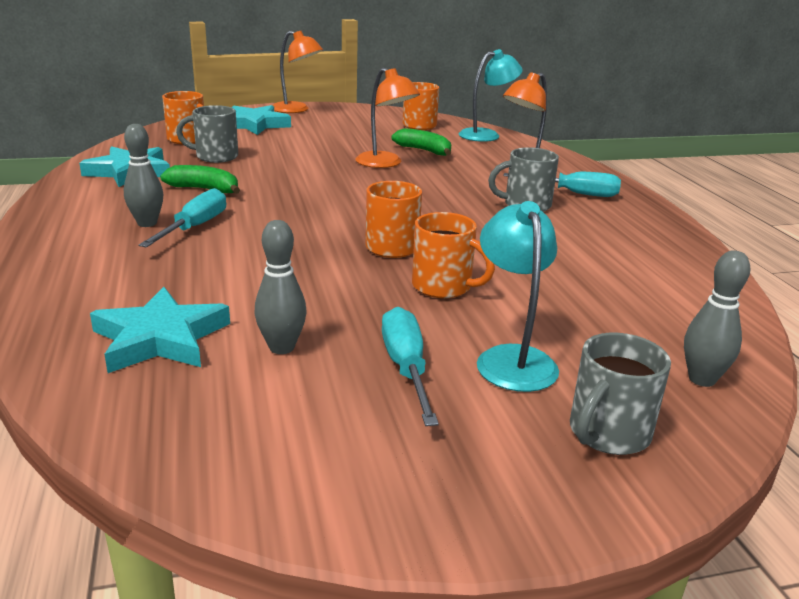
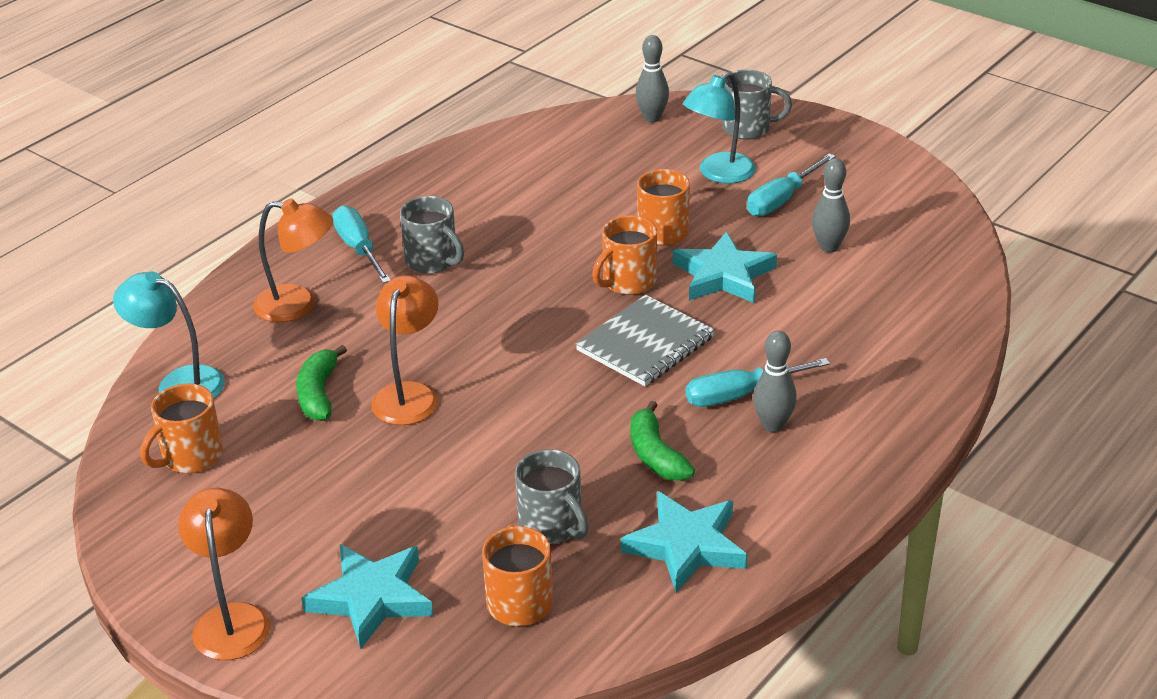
camera: 125 degrees left, 10 degrees up
(160, 338) = (890, 292): turquoise star -> turquoise star (723, 275)
(307, 224) = (645, 344): none -> grey notebook

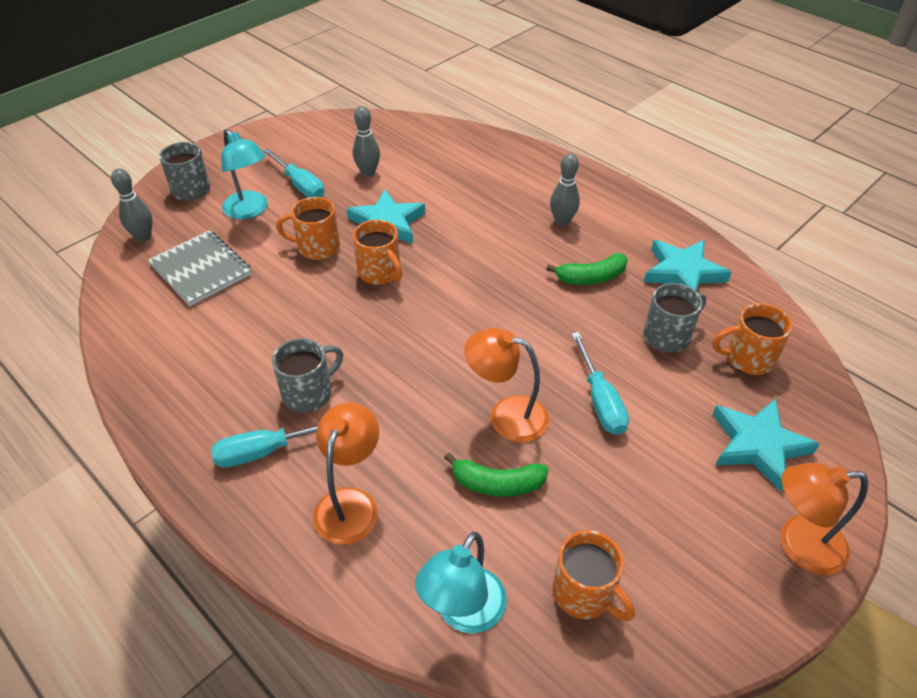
camera: 85 degrees left, 10 degrees up
(645, 344) = (462, 270): grey notebook -> grey notebook (201, 269)
(740, 395) = (528, 232): turquoise screwdriver -> turquoise screwdriver (600, 400)

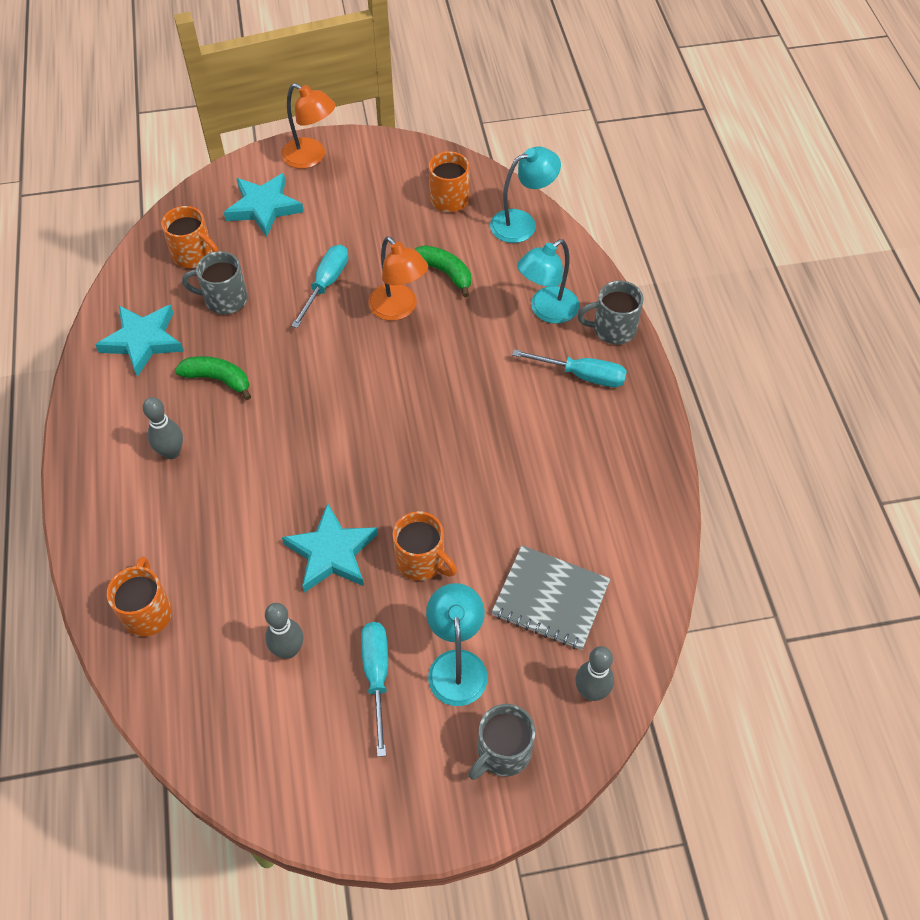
camera: 145 degrees left, 10 degrees up
(201, 269) = (550, 599): grey notebook -> grey notebook turned 60 degrees counterclockwise
(309, 393) = (525, 404): grey mug -> grey mug (612, 329)
(350, 503) = (546, 311): orange lamp -> turquoise lamp
(380, 273) = (386, 491): orange mug -> orange mug (147, 611)

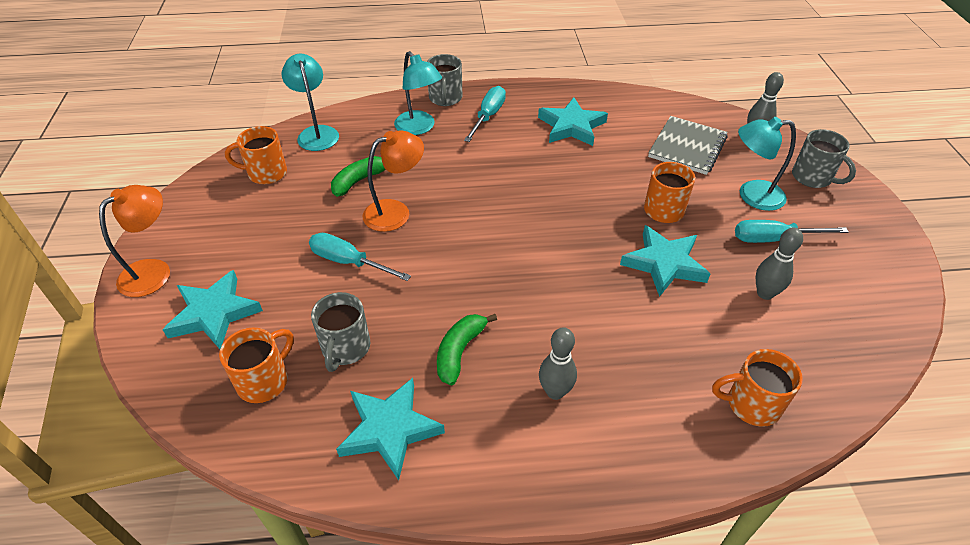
camera: 85 degrees left, 10 degrees down
(575, 465) = (571, 126): none -> turquoise star

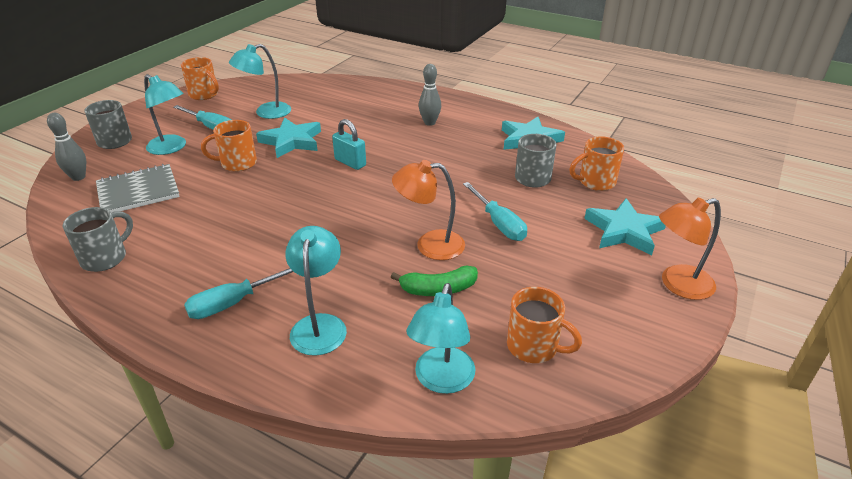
camera: 145 degrees left, 10 degrees down
(445, 98) = (243, 355): grey mug -> grey mug (105, 258)
(459, 351) = (464, 152): green banana -> none
(565, 266) = (350, 162): none -> turquoise padlock
(571, 126) = (182, 251): turquoise star -> none
(751, 404) = (346, 91): orange mug -> orange mug (204, 95)
(765, 293) = (266, 113): grey bowling pin -> turquoise lamp

